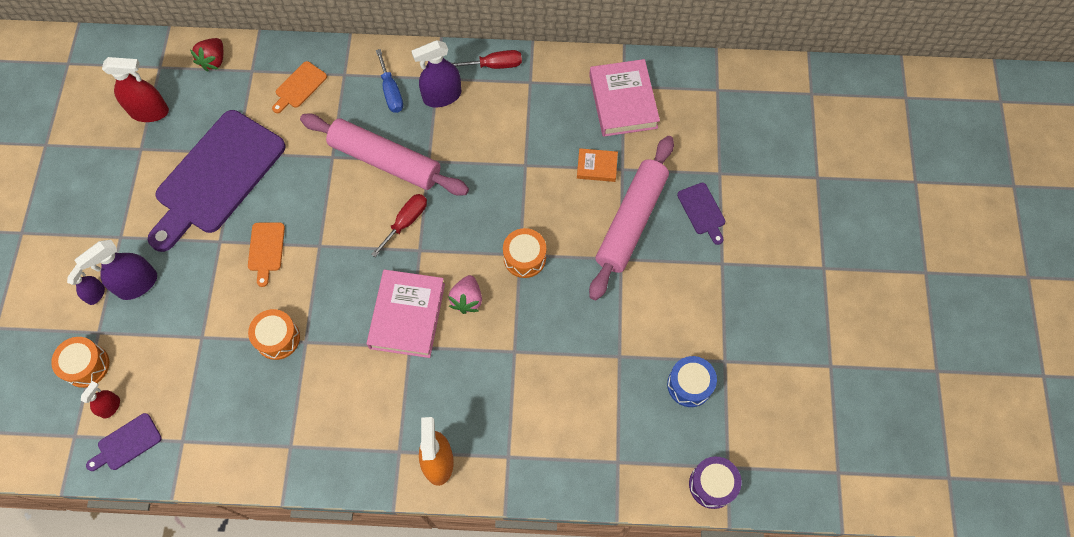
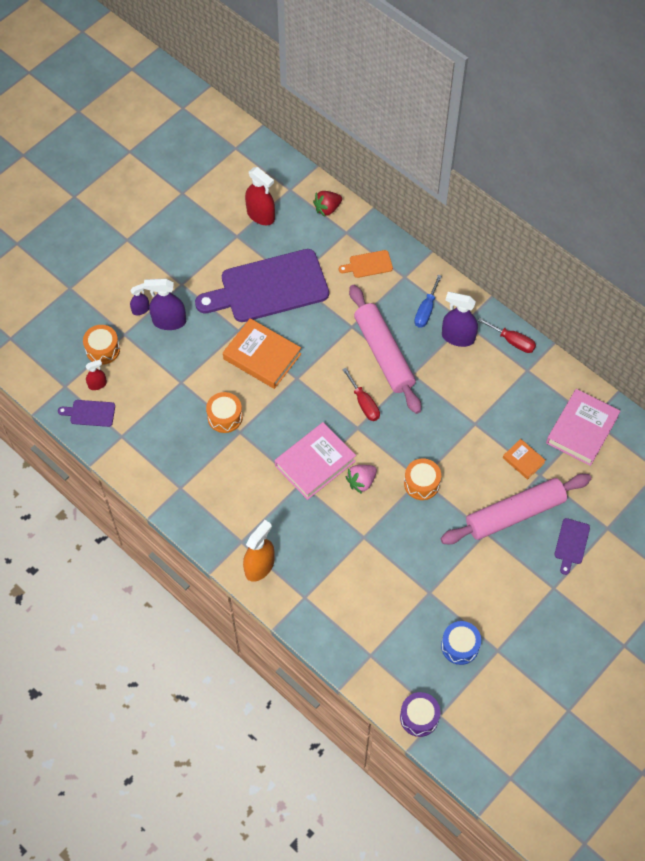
camera: 40 degrees right, 5 degrees down
(266, 249) = (262, 356): orange cutting board -> orange book
(406, 222) = (364, 403): red screwdriver -> red screwdriver turned 75 degrees clockwise

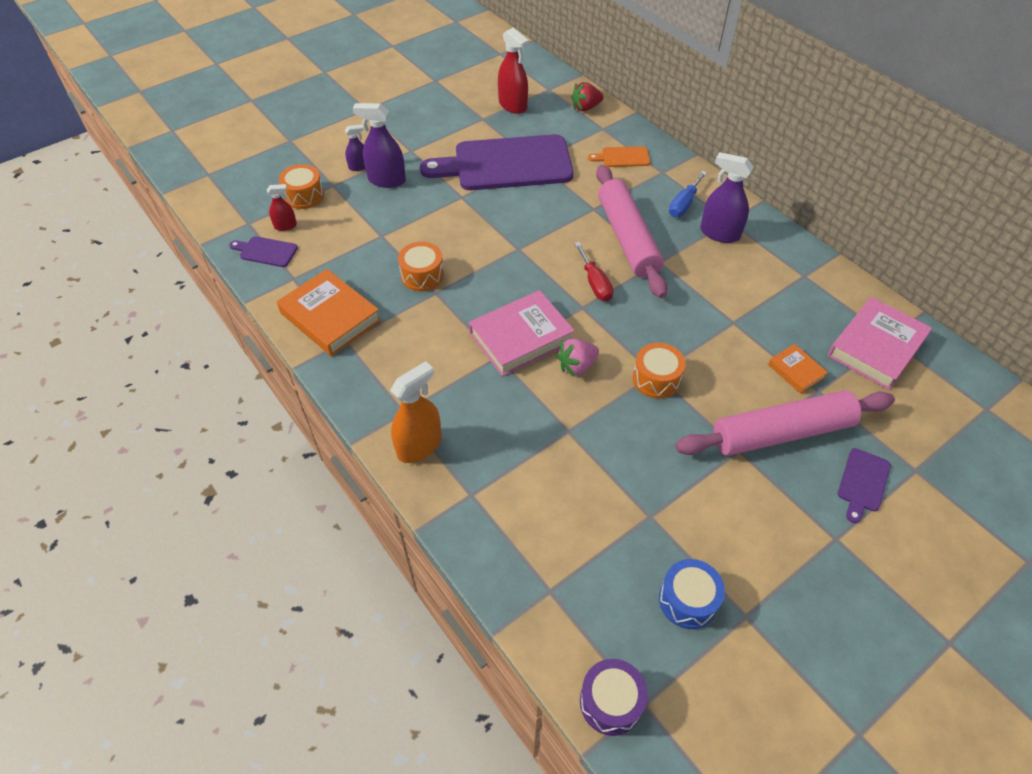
camera: 10 degrees right, 10 degrees down
(262, 356) = (482, 223): orange book -> orange book (330, 317)
(512, 341) = (787, 245): red screwdriver -> none

